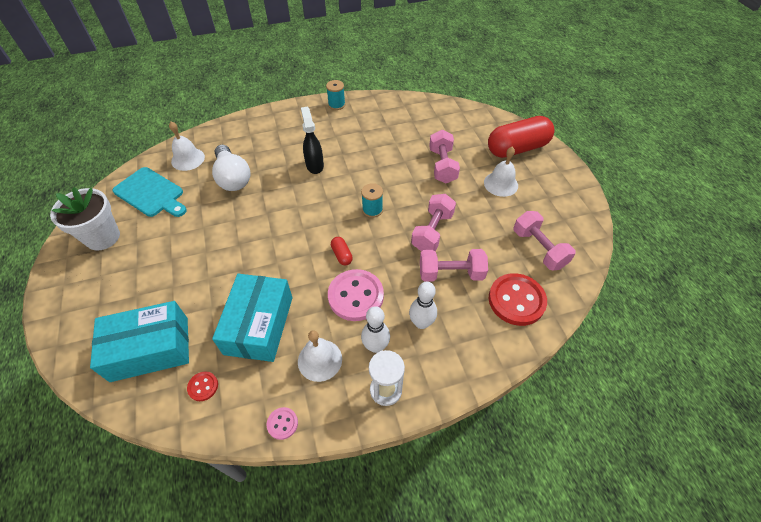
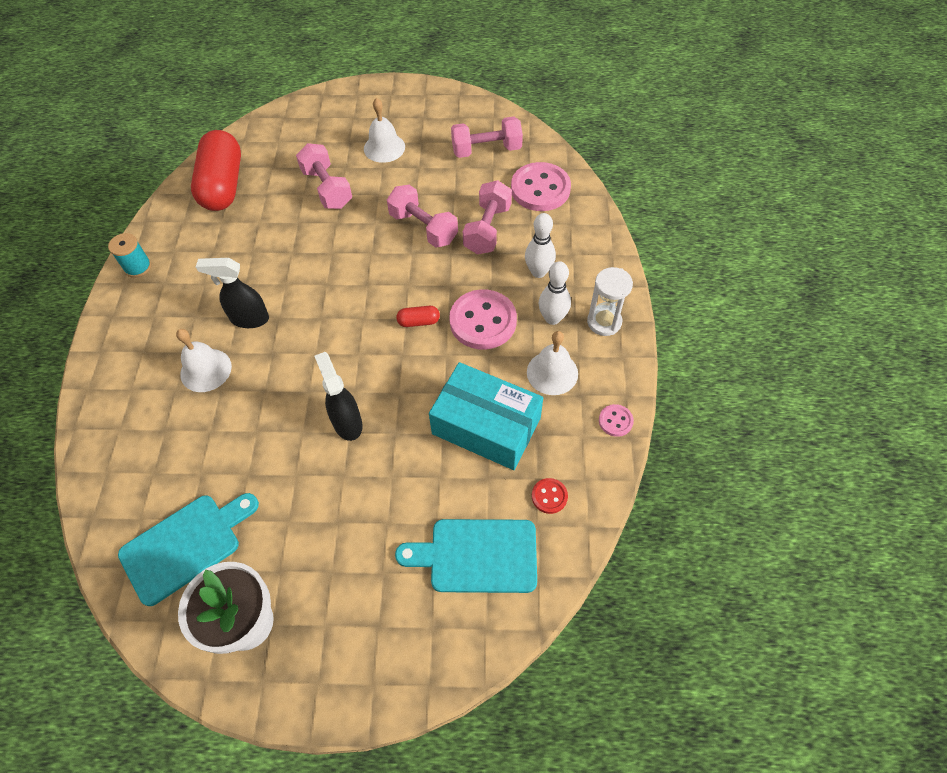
camera: 70 degrees left, 5 degrees up
(150, 349) = (477, 555): turquoise box -> turquoise cutting board
(188, 159) = (135, 484): white bell -> white bell (206, 370)
(233, 178) = (216, 424): white light bulb -> none
(246, 240) = (347, 422): none -> black spray bottle
(372, 210) = (363, 275): turquoise spool -> none
(442, 166) = (327, 188): pink dumbbell -> pink dumbbell turned 45 degrees clockwise
(516, 300) = (540, 189): red button -> pink button
(517, 148) = (338, 115): red capsule -> red capsule (223, 185)

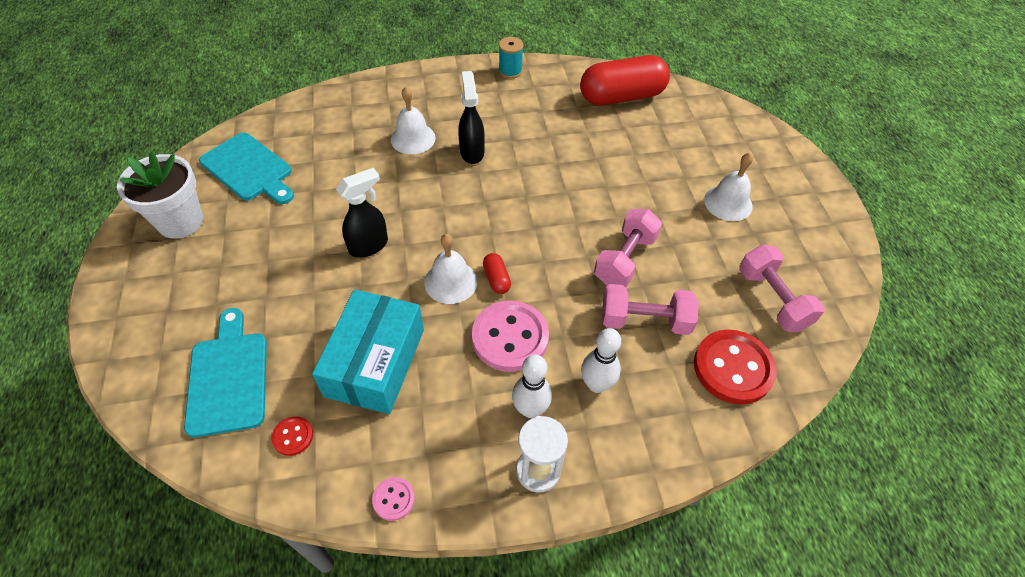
camera: 75 degrees right, 5 degrees down
(327, 188) = (648, 169): pink dumbbell -> none
(540, 189) = (733, 368): pink button -> red button
(552, 372) = (452, 419): white bell -> white bell (450, 282)

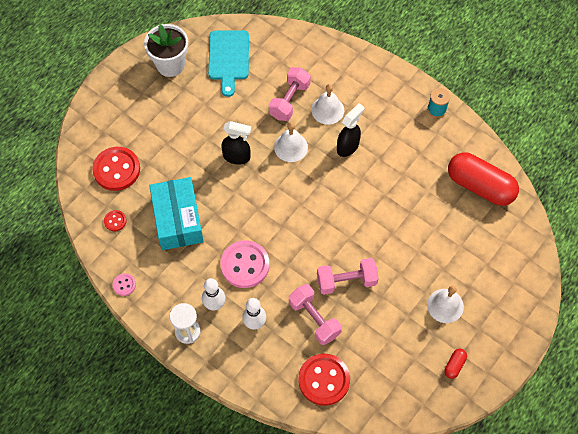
camera: 50 degrees right, 10 degrees up
(228, 378) = (116, 170): turquoise cutting board -> red button
(375, 362) = (178, 219): turquoise box -> turquoise box turned 75 degrees counterclockwise
(450, 282) = (251, 212): white bell -> white bell (291, 147)
(496, 279) = (273, 231): red capsule -> red capsule (454, 365)
(772, 299) = (391, 373): pink dumbbell -> pink dumbbell (289, 101)

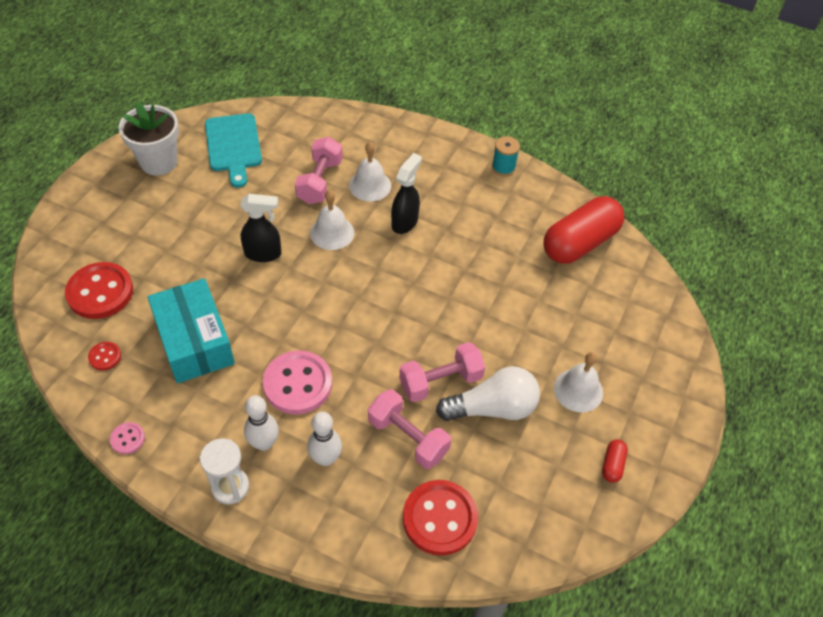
camera: 15 degrees left, 10 degrees down
(379, 308) = (492, 408): none -> white light bulb
(480, 186) = (580, 243): red capsule -> red capsule turned 60 degrees counterclockwise

